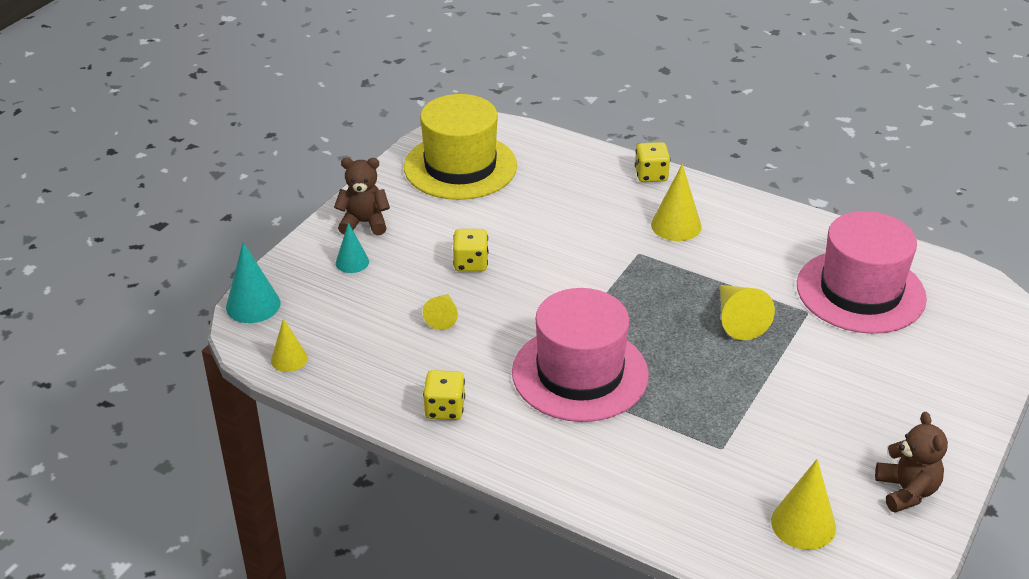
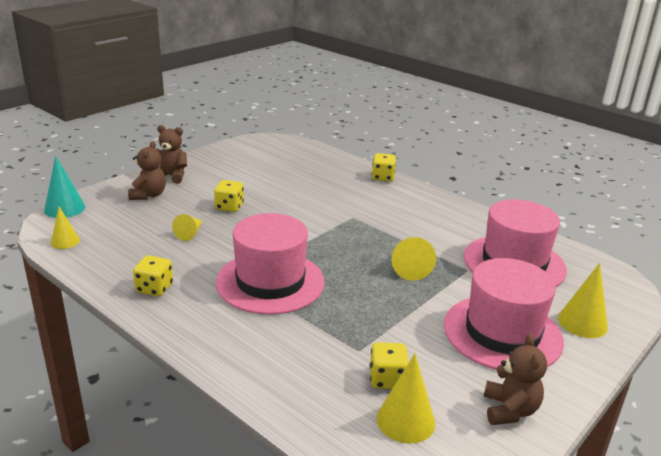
camera: 10 degrees right, 10 degrees down
(352, 262) = (148, 195): turquoise cone -> brown teddy bear
(460, 166) = (254, 157): yellow hat -> none
(676, 225) = (387, 206): yellow cone -> yellow cone (582, 322)
(766, 479) = (387, 379): none -> yellow dice
(873, 395) = (502, 333): none -> pink hat

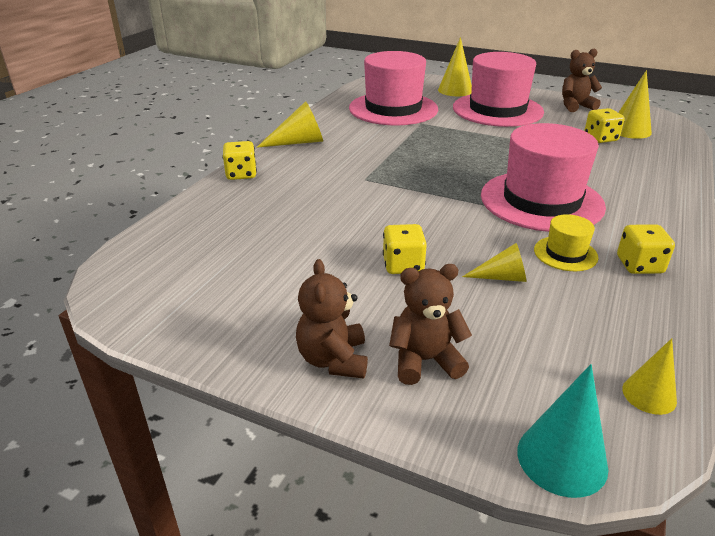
camera: 105 degrees left, 5 degrees up
(193, 264) = (565, 253): none -> yellow hat
(409, 266) = (440, 144): yellow cone -> yellow cone (298, 142)

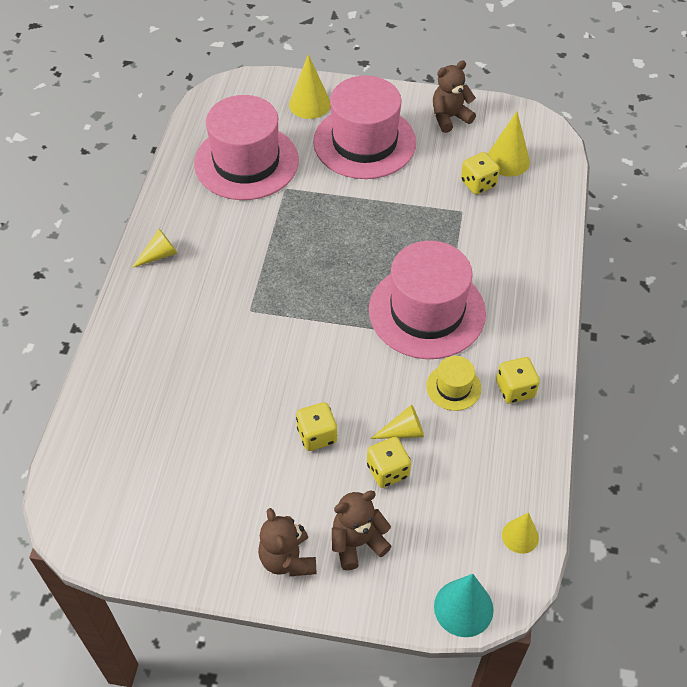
camera: 15 degrees left, 20 degrees up
(241, 174) = (119, 329): yellow dice -> yellow dice (387, 471)
(298, 142) = (159, 255): yellow cone -> yellow cone, size x0.65

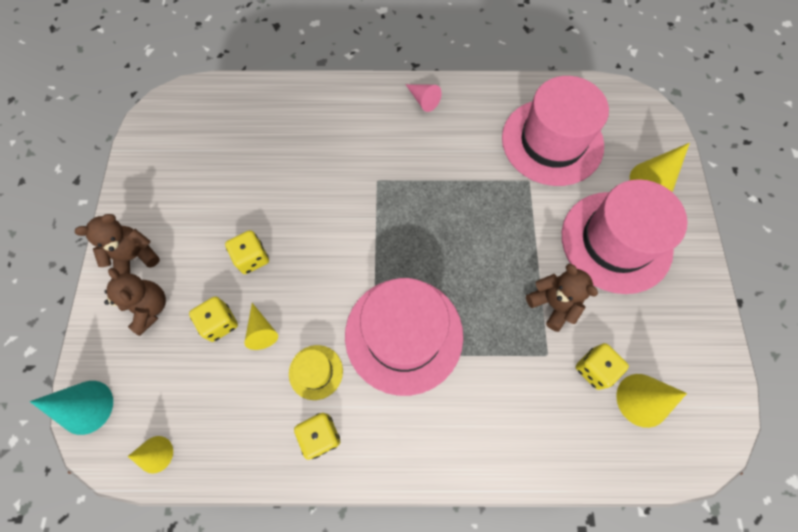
camera: 80 degrees right, 15 degrees up
(159, 255) = (423, 100): yellow cone -> pink cone
(449, 117) = (687, 325): brown teddy bear -> brown teddy bear (553, 304)

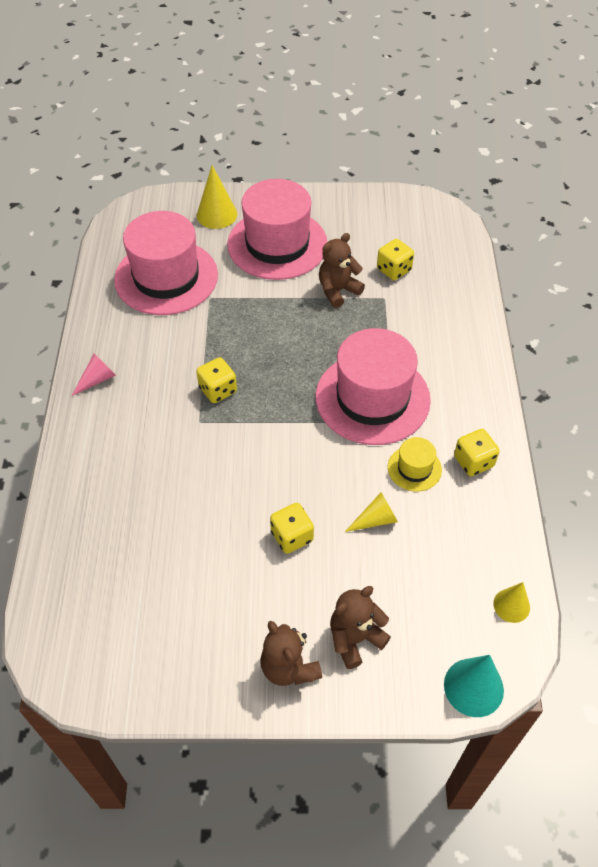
camera: 90 degrees left, 15 degrees down
(220, 323) = (369, 561): yellow dice -> yellow dice (218, 390)
(642, 400) = (416, 244): yellow cone -> none

